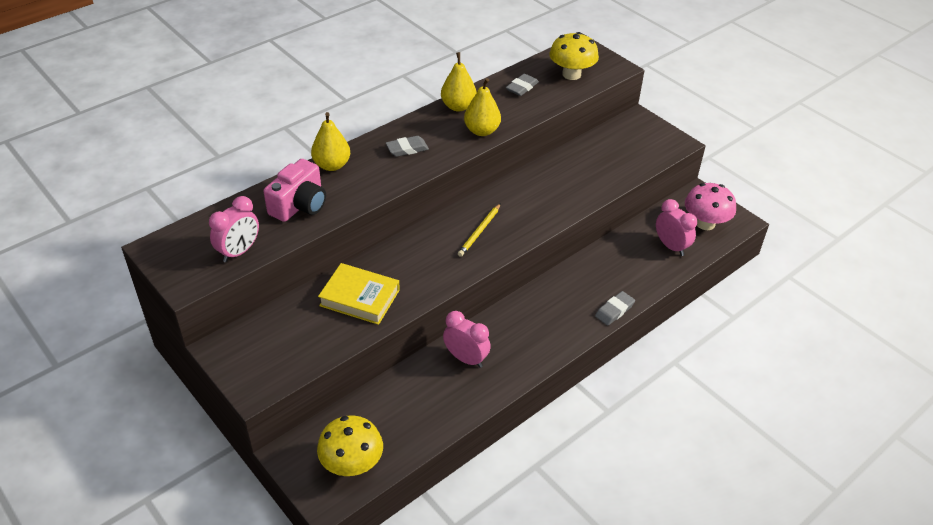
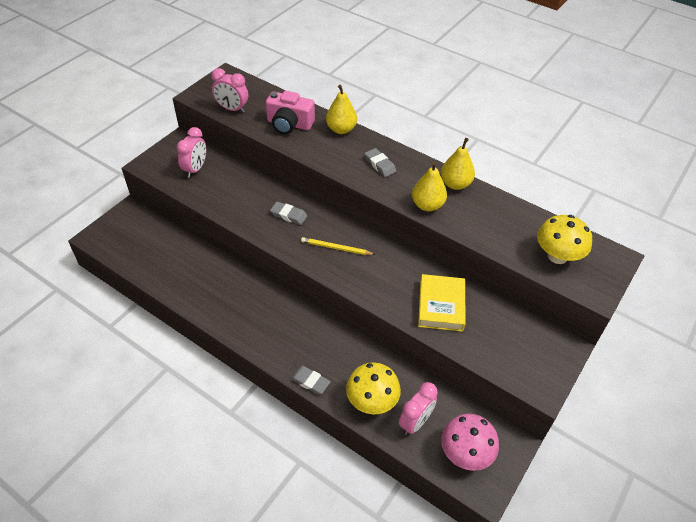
camera: 75 degrees right, 5 degrees up
(352, 464) = (123, 242): yellow mushroom -> yellow mushroom (372, 401)
(359, 298) = (240, 194): yellow book -> yellow book (441, 306)
(466, 358) = (229, 285): pink clock -> pink clock (195, 169)
(522, 87) = (510, 222): grey eraser -> grey eraser (289, 215)

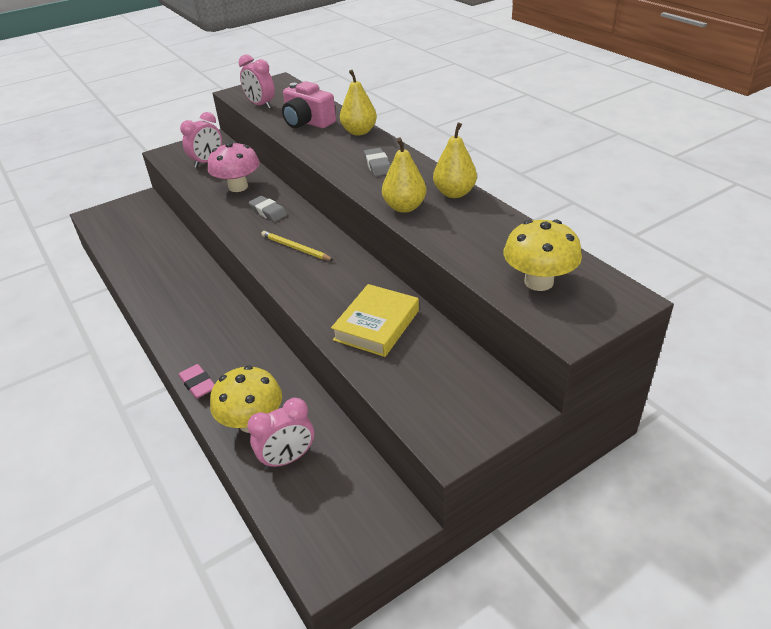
camera: 25 degrees right, 10 degrees down
(310, 381) = (198, 384): grey eraser -> pink eraser
(465, 453) = (327, 513): pink mushroom -> pink mushroom (238, 187)

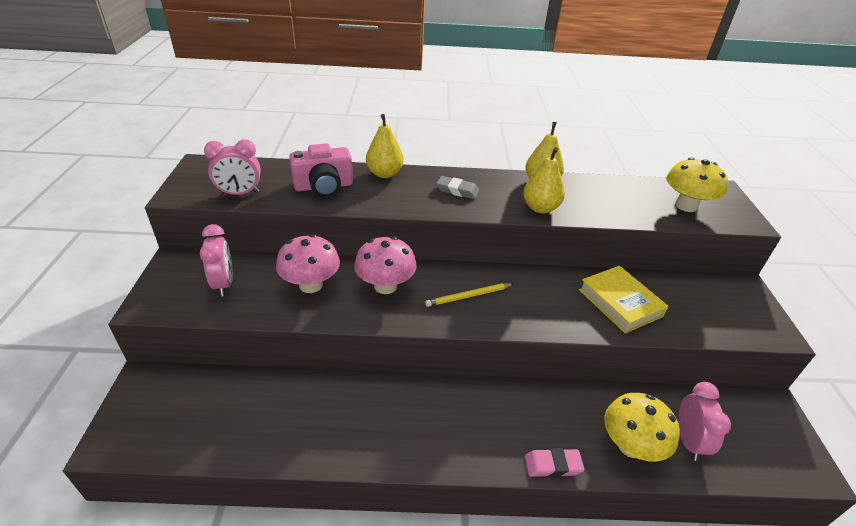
camera: 60 degrees left, 0 degrees up
(268, 211) = (385, 286): grey eraser -> pink mushroom

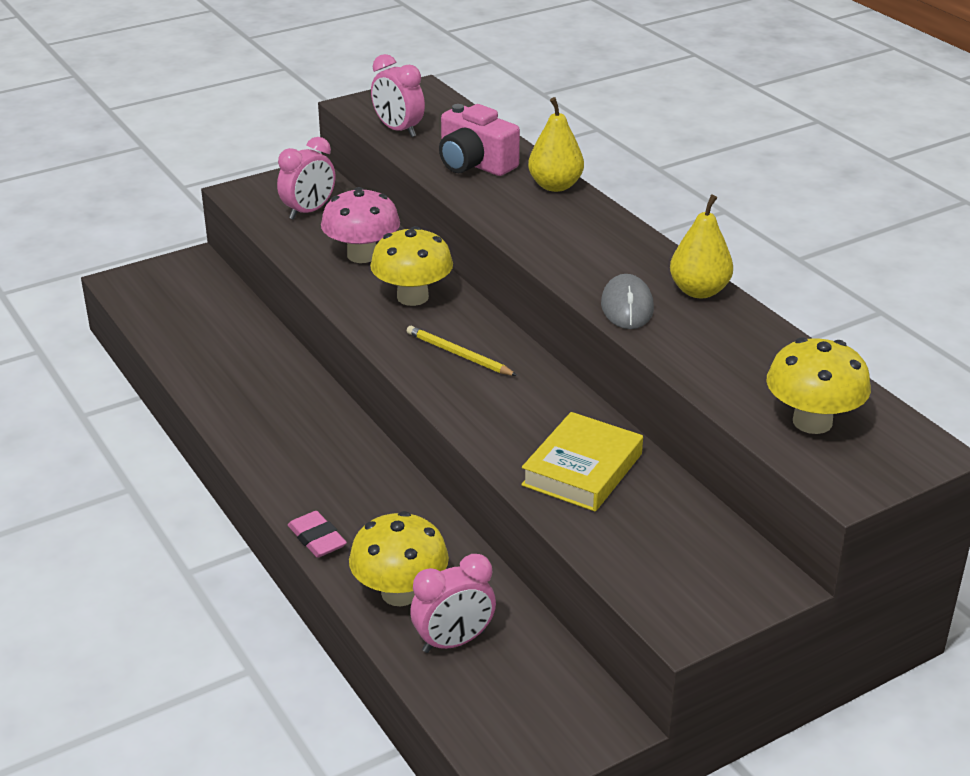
camera: 60 degrees right, 5 degrees down
(385, 286) = (412, 297): pink mushroom -> yellow mushroom
(457, 190) = (585, 241): grey eraser -> none
(540, 208) = (627, 306): yellow pear -> grey mouse

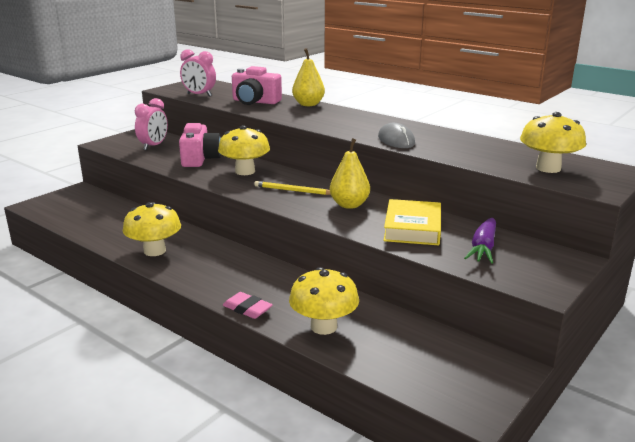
camera: 20 degrees left, 10 degrees down
(246, 407) = (154, 251): none -> yellow mushroom
(362, 255) = (200, 159): pink mushroom -> pink camera
(453, 642) = (379, 346): pink clock -> none
(656, 532) = (483, 248): none -> purple carrot
(699, 291) = (428, 130): yellow pear -> yellow pear (349, 205)

